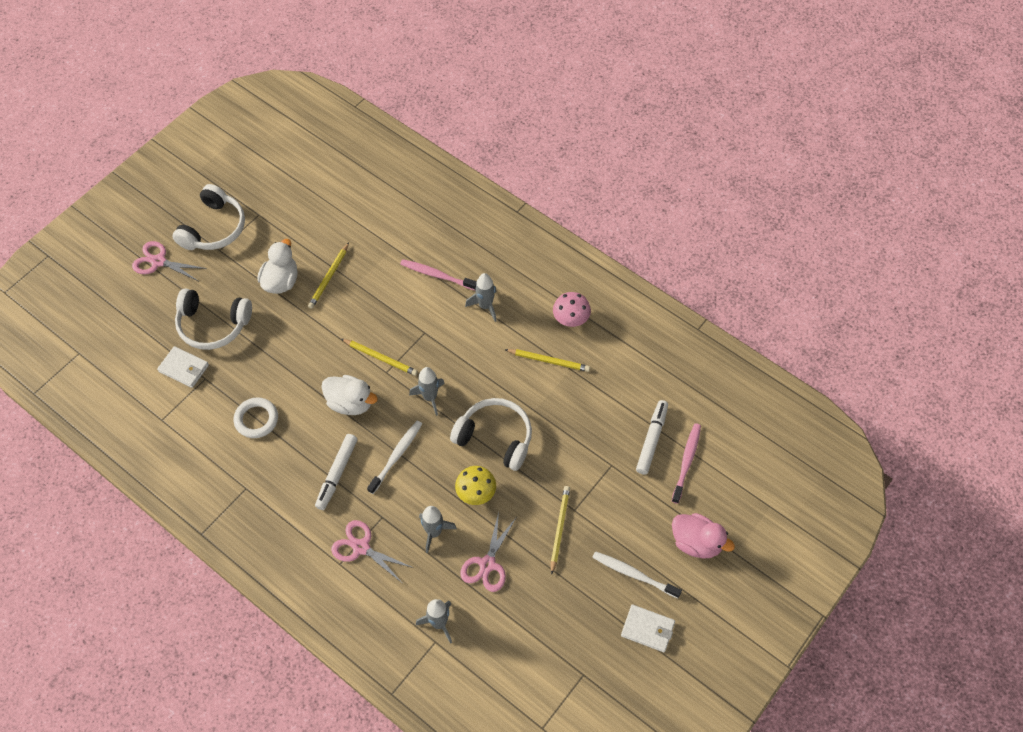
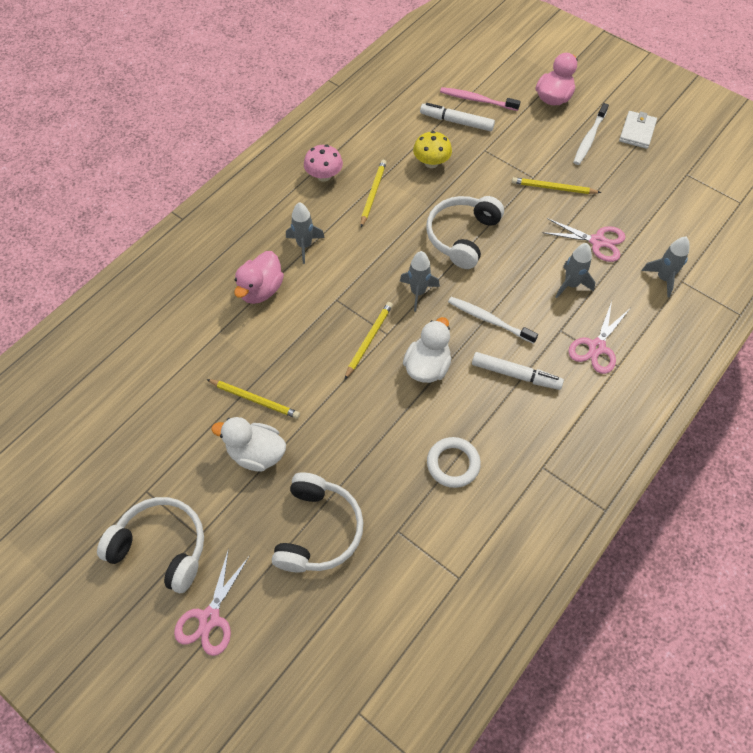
camera: 90 degrees left, 0 degrees up
(184, 368) = (383, 559): white wallet -> none
(437, 275) = (261, 290): pink toothbrush -> pink duck
(476, 493) = (524, 251): yellow mushroom -> yellow mushroom (431, 162)

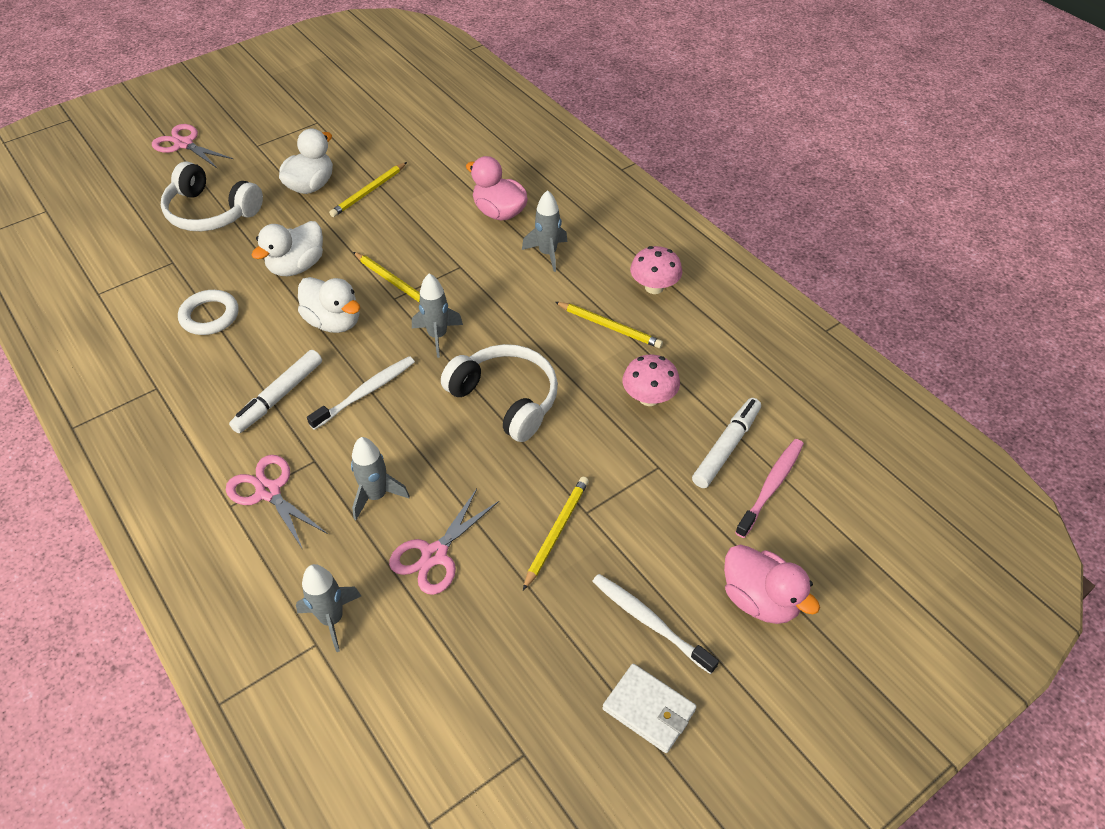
camera: 105 degrees right, 10 degrees down
(161, 547) = (261, 125): white headphones -> none
(372, 420) = (297, 266): none -> white duck
(431, 162) = (649, 398): yellow mushroom -> pink mushroom

